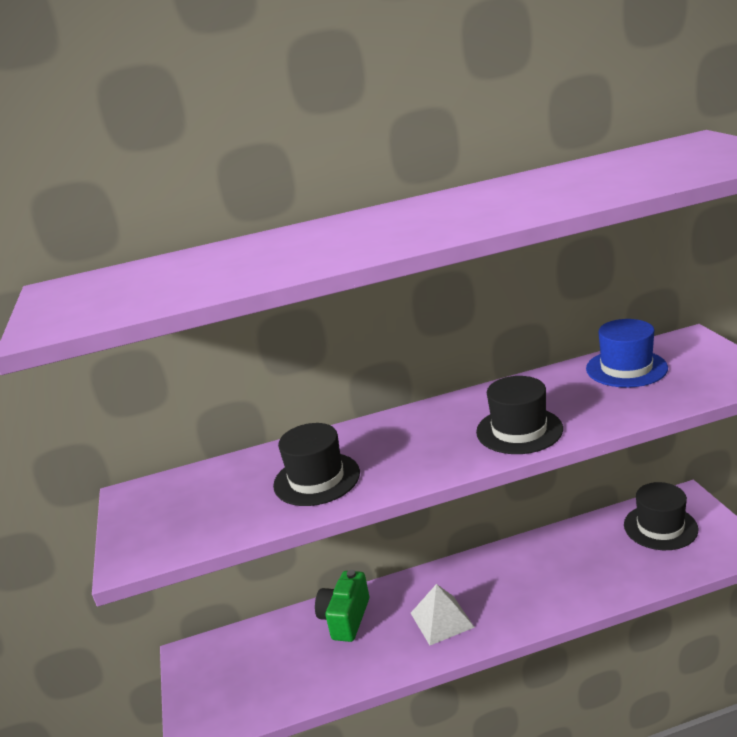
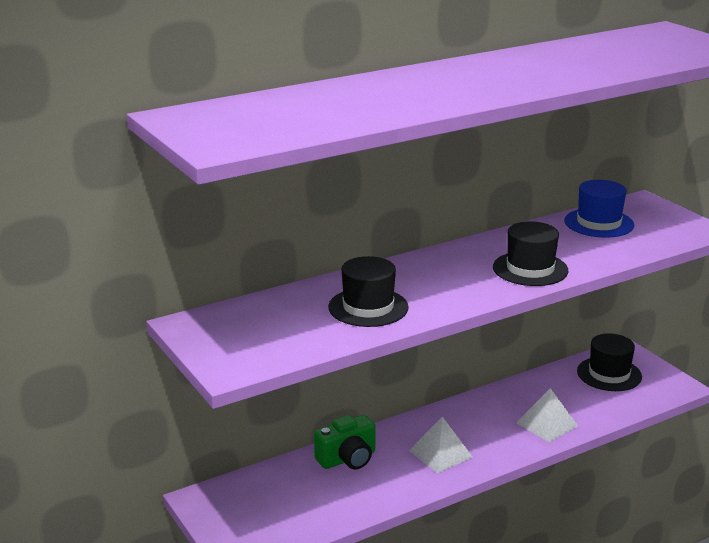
camera: 20 degrees left, 0 degrees up
(345, 618) = (347, 459): green camera -> green camera turned 120 degrees counterclockwise
(570, 589) = (546, 424): none -> white pyramid

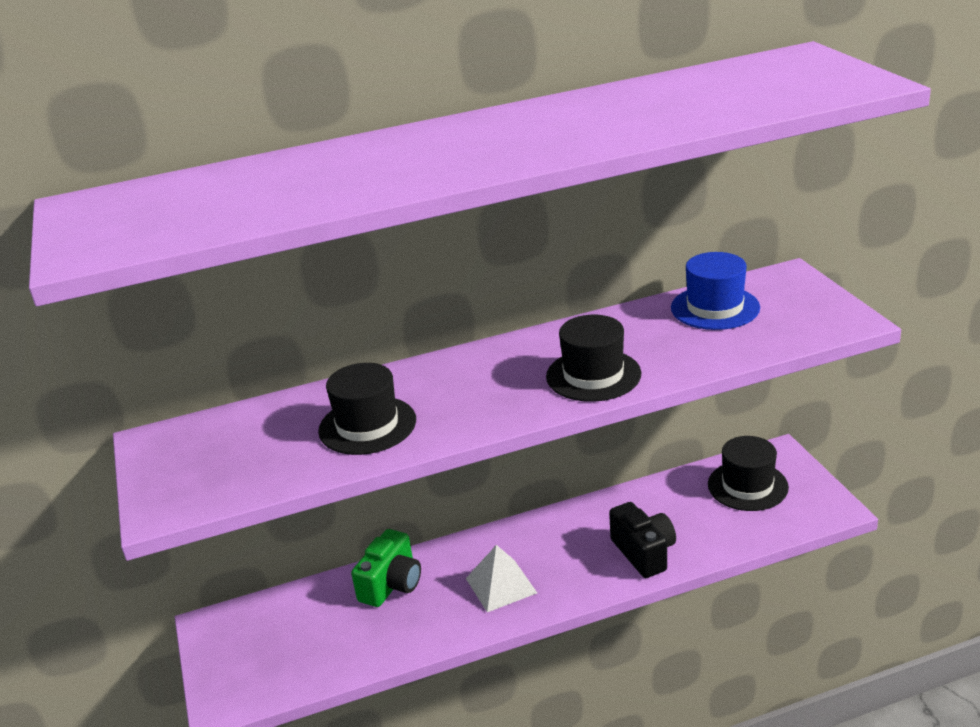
camera: 15 degrees right, 5 degrees up
(347, 459) = (391, 584): green camera -> green camera turned 45 degrees counterclockwise
(546, 424) = (644, 553): white pyramid -> black camera

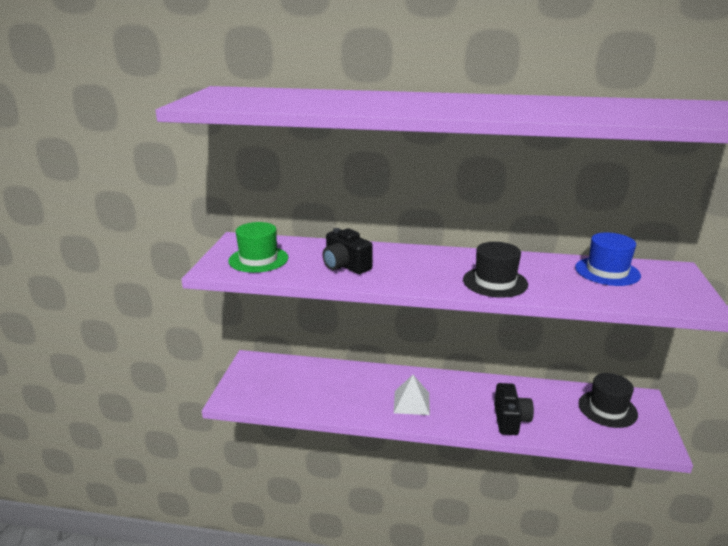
camera: 25 degrees right, 5 degrees down
(220, 464) = (258, 259): none -> green hat
(367, 425) = (345, 266): black hat -> black camera
(391, 584) = (353, 378): green camera -> none

